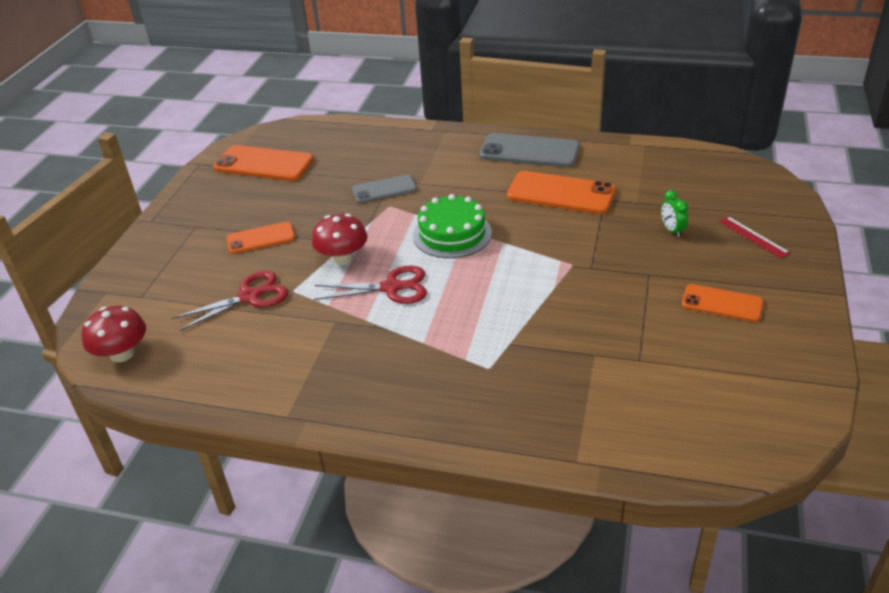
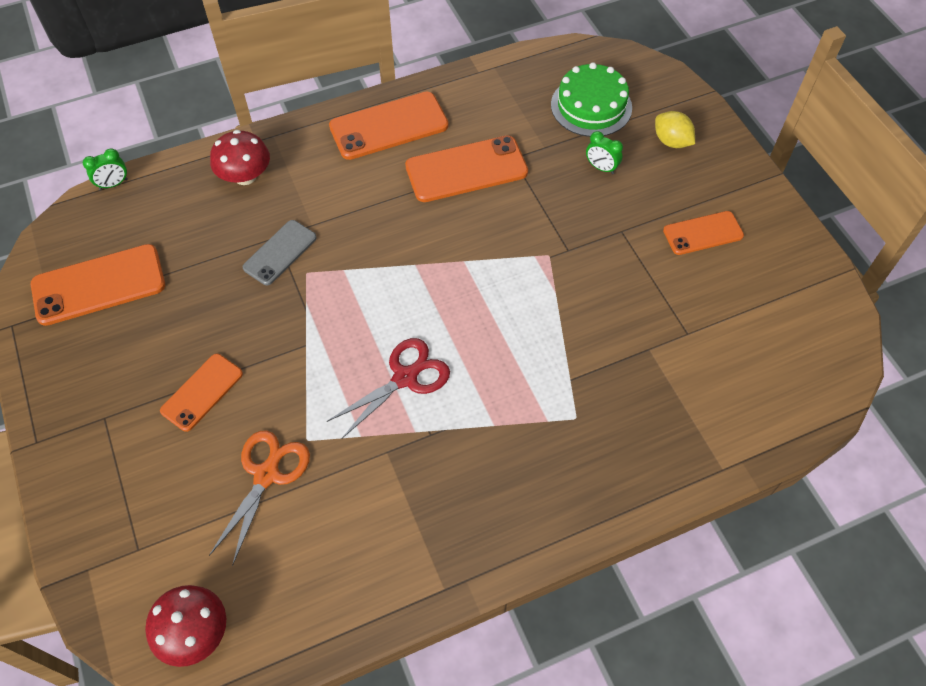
camera: 40 degrees left, 20 degrees up
(249, 297) = (266, 475): red scissors -> orange scissors
(325, 121) = (113, 184): none -> green clock
(342, 258) = (320, 368): red mushroom -> red mushroom (245, 176)
(452, 234) = (405, 276): green cake -> green cake (591, 106)
(529, 151) = (389, 126): grey phone -> orange phone
(753, 237) = (671, 141): red ruler -> yellow lemon

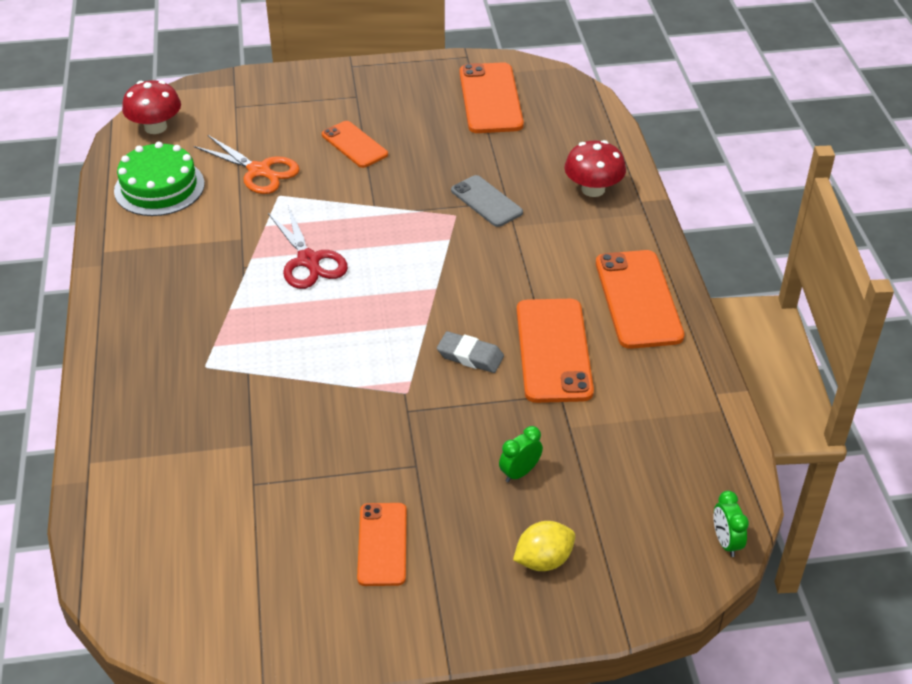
camera: 105 degrees right, 15 degrees down
(113, 184) = (606, 111): green clock -> green clock (725, 542)
(491, 222) = (470, 356): none -> grey eraser
(591, 106) = (629, 491): green cake -> green cake (159, 187)

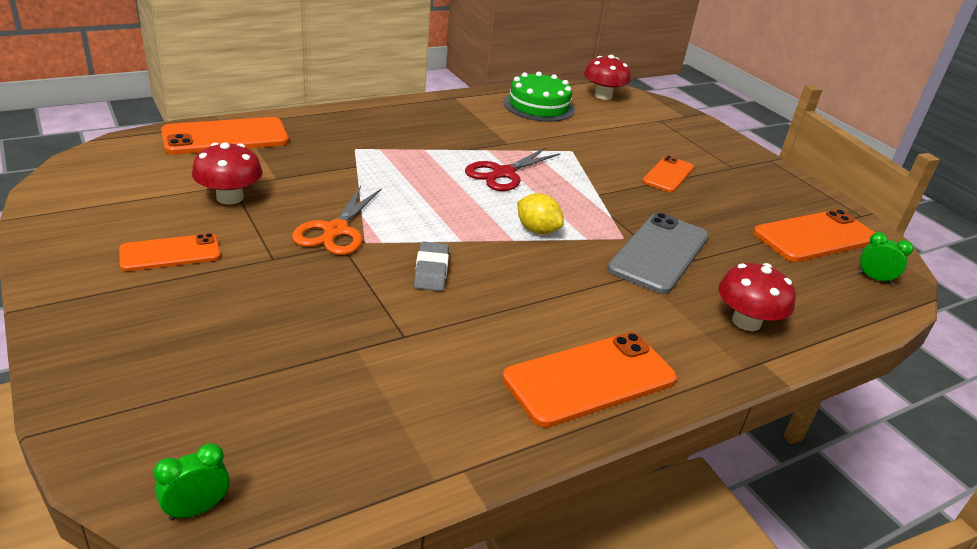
camera: 65 degrees right, 10 degrees down
(259, 171) = (593, 139): orange scissors -> orange scissors (336, 230)
(282, 488) = (230, 197): none -> red mushroom
(486, 201) = (659, 253): grey phone -> grey phone, size x1.62
(519, 472) = (279, 322): green clock -> green clock (874, 278)
(543, 560) = (156, 353): yellow lemon -> yellow lemon (537, 230)
(553, 350) = (468, 323): orange phone -> orange phone (225, 137)

